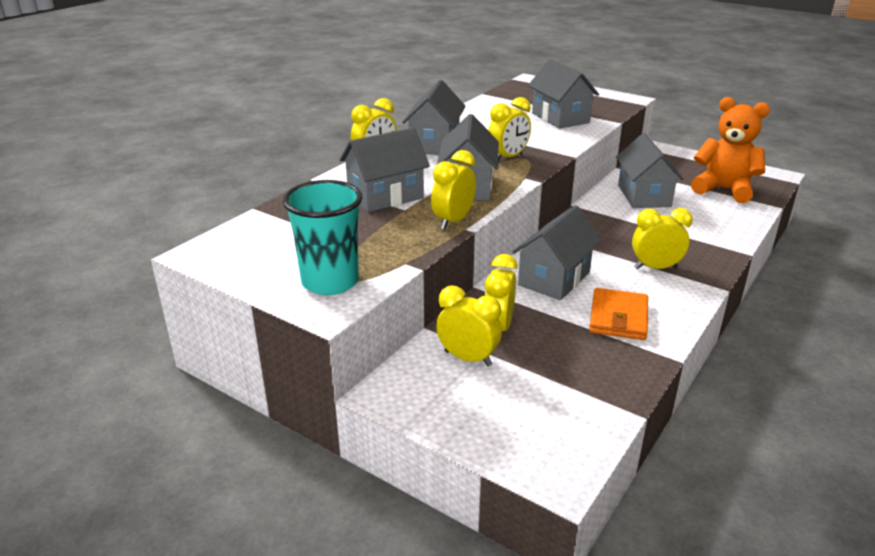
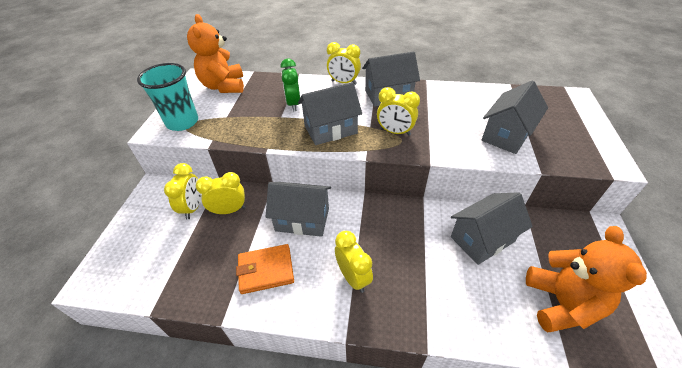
camera: 65 degrees right, 15 degrees up
(266, 236) = (224, 86): none -> orange teddy bear
(385, 196) = (293, 104): grey house -> green clock
(453, 221) = (275, 140): yellow clock -> none

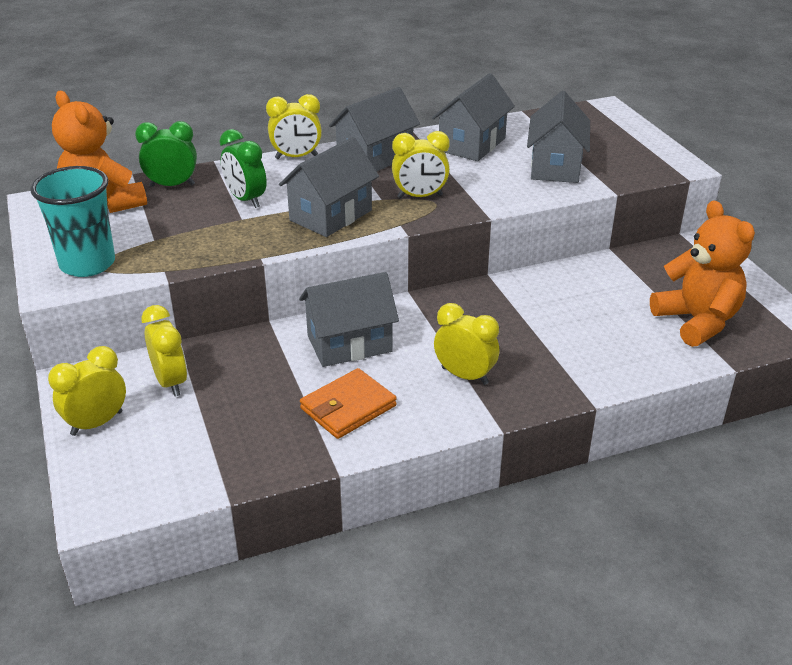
camera: 30 degrees left, 10 degrees down
(229, 210) = (232, 367): yellow clock -> yellow clock (97, 423)
(265, 84) = (172, 185): none -> green clock
(482, 239) = (584, 293): grey house -> grey house (472, 144)

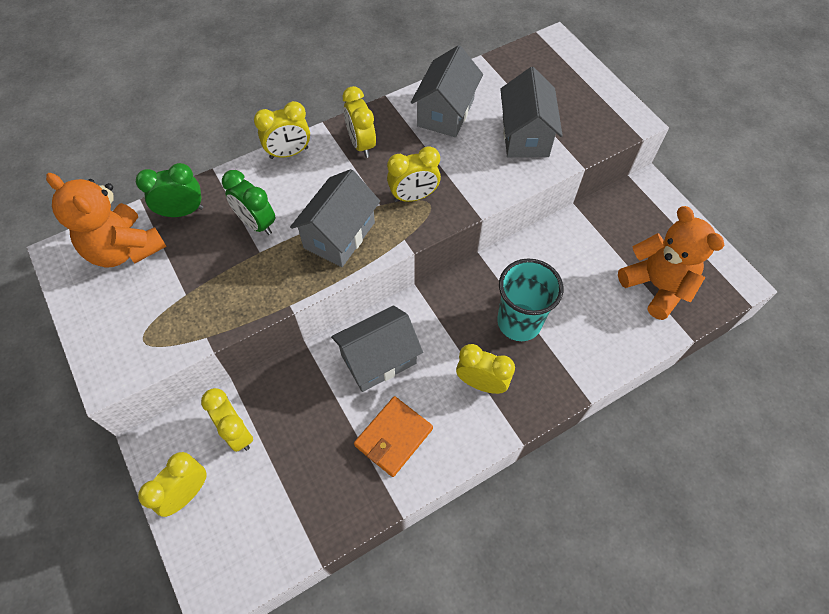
camera: 10 degrees left, 25 degrees up
(87, 264) = (132, 339): turquoise cup -> turquoise cup (519, 322)
(375, 158) = (361, 144): grey house -> yellow clock

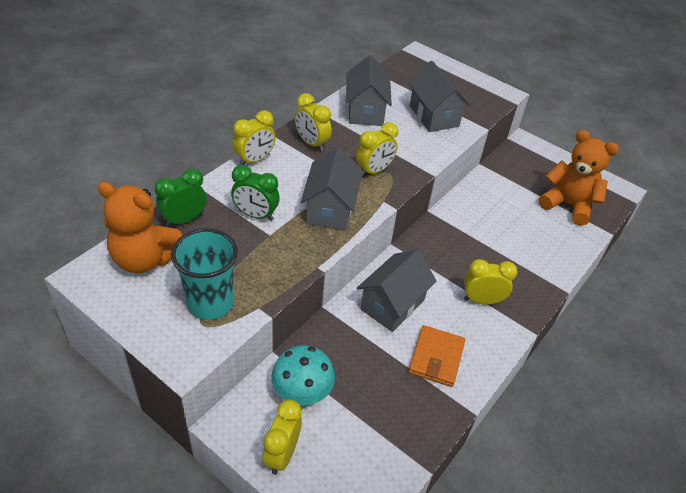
camera: 25 degrees left, 15 degrees down
(237, 432) = (302, 392): yellow clock -> turquoise mushroom
(519, 322) = (486, 251): turquoise cup -> turquoise cup (210, 303)

